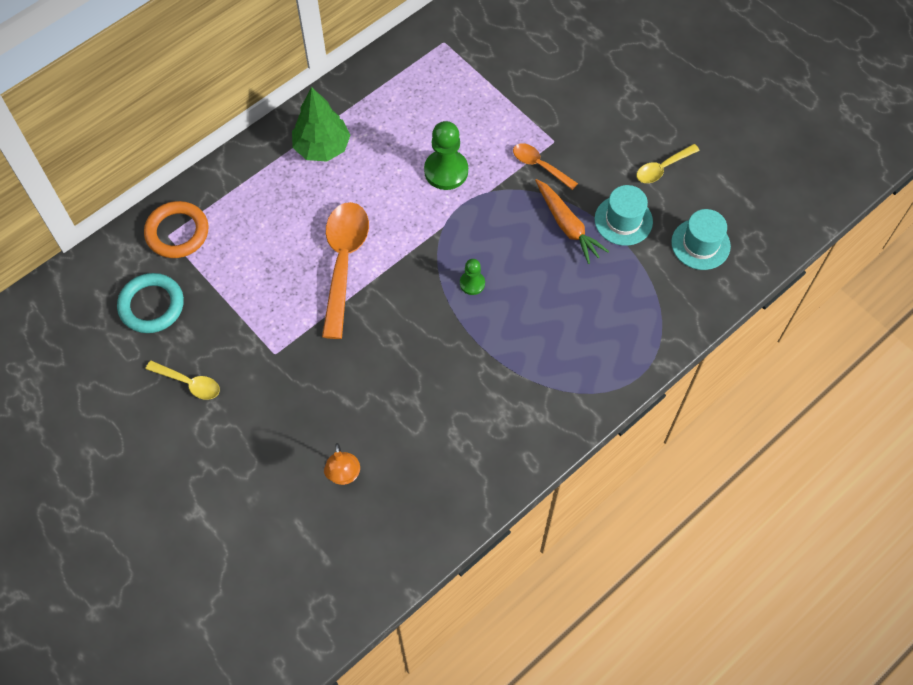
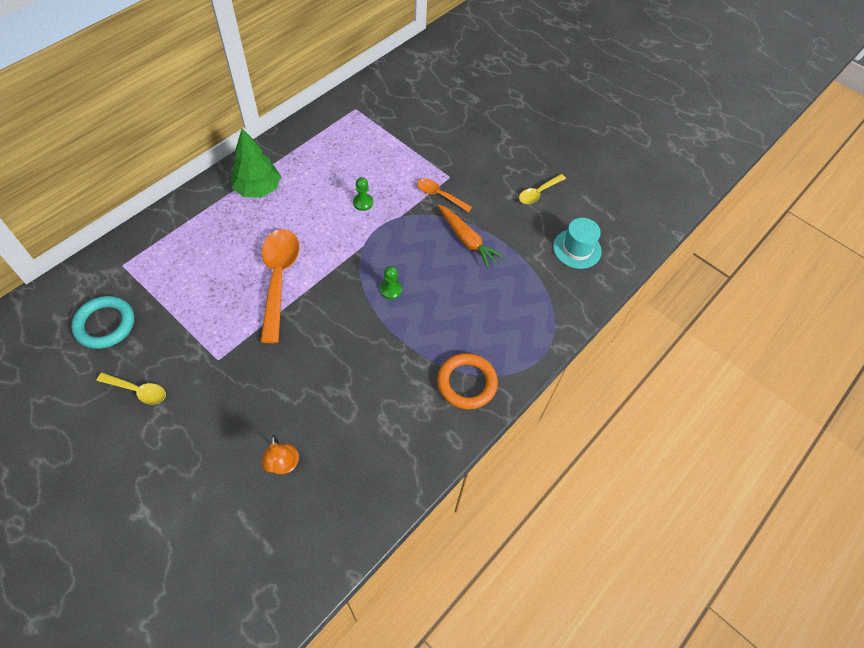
camera: 10 degrees left, 5 degrees down
(177, 232) = (131, 262): orange ring -> orange ring (466, 383)
(446, 171) = (363, 203): green pawn -> green pawn, size x0.55
(623, 220) = (512, 233): turquoise hat -> none

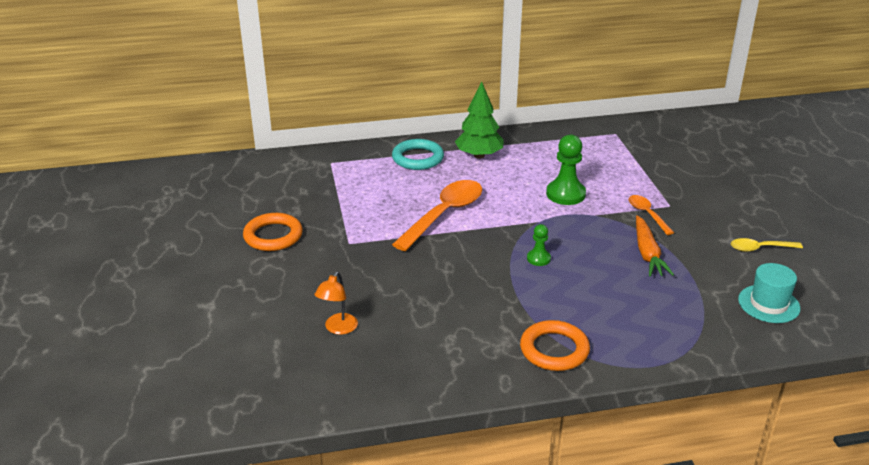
camera: 40 degrees right, 25 degrees down
(105, 324) = (286, 190): turquoise ring -> turquoise ring (417, 158)
(138, 390) = (273, 236): yellow spoon -> orange ring
(363, 203) = (565, 194): green pawn -> green pawn, size x1.82

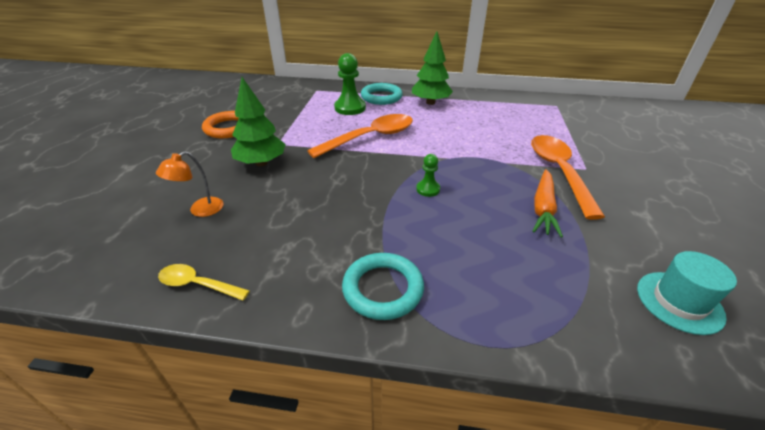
camera: 20 degrees right, 5 degrees up
(352, 268) = (261, 163): none -> green tree
(554, 350) = (383, 289): orange ring -> turquoise ring
(565, 194) = (487, 141): green pawn -> green pawn (350, 108)
(647, 214) = (559, 172): orange spoon -> orange spoon, size x1.92
(760, 248) = (680, 231): yellow spoon -> yellow spoon (198, 284)

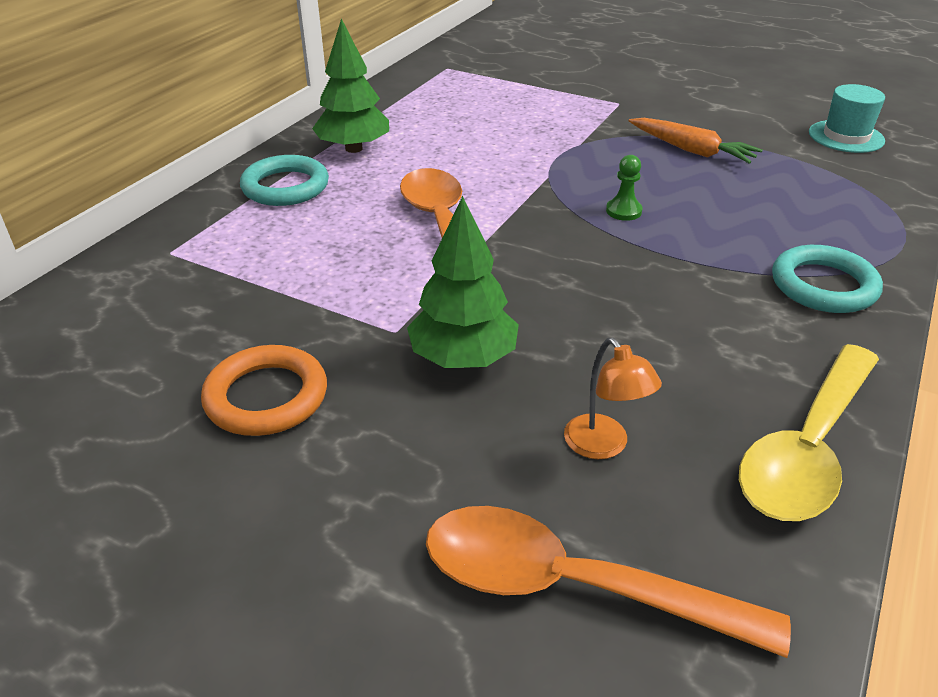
camera: 70 degrees left, 0 degrees up
(198, 284) = (808, 448): yellow spoon -> yellow spoon, size x1.92
(350, 108) = (303, 227): green pawn -> none
(559, 172) = (620, 119): orange spoon -> orange spoon (572, 586)

